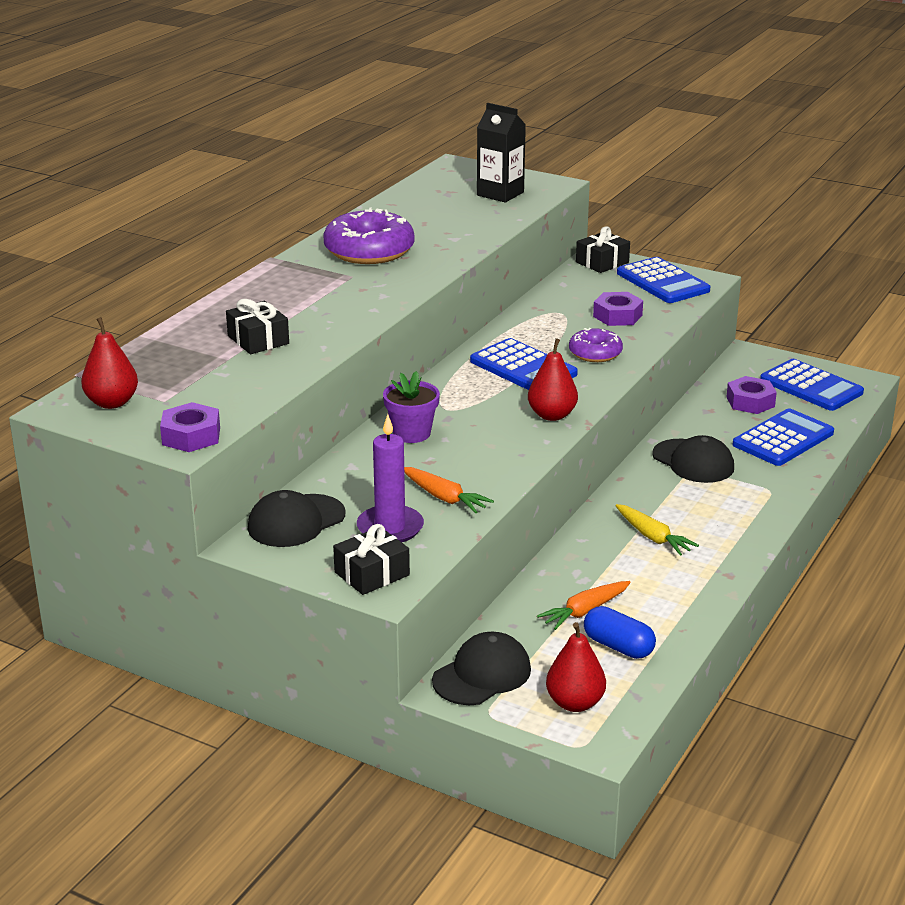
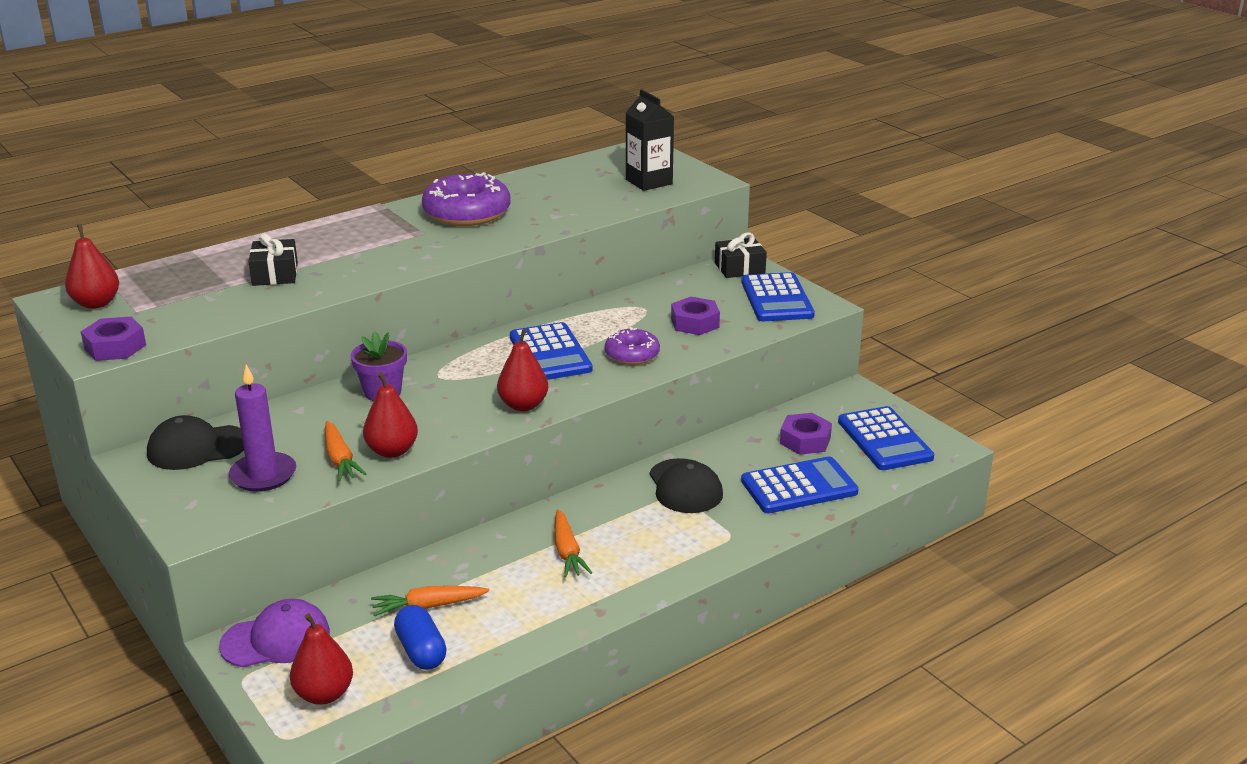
camera: 25 degrees right, 0 degrees up
(372, 574) = (199, 513): black gift -> none
(482, 675) = (276, 639): black cap -> purple cap
(483, 479) = (392, 451): none -> red pear
(653, 537) = (567, 552): yellow carrot -> orange carrot

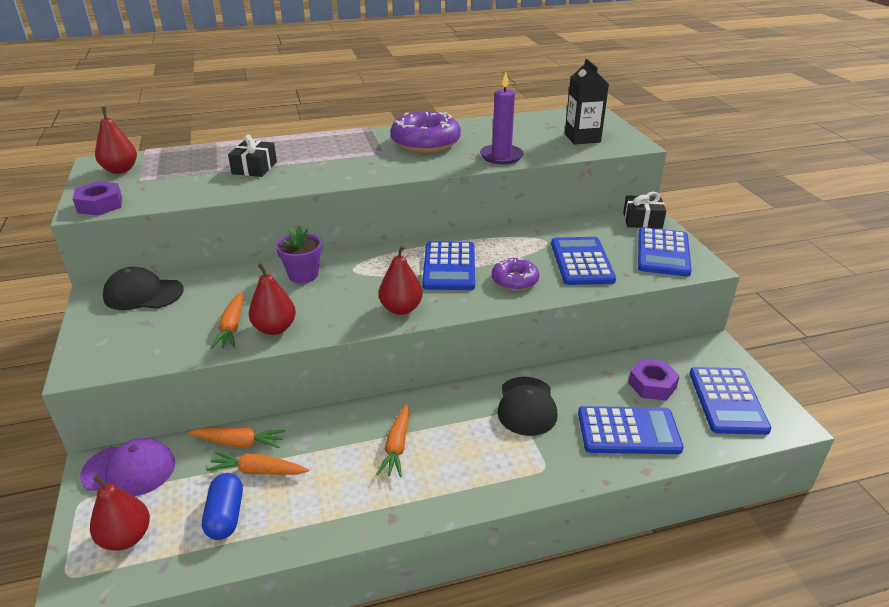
camera: 20 degrees right, 5 degrees up
(263, 475) = (168, 328): purple candle -> purple candle (501, 156)
(386, 587) = (239, 443): none -> orange carrot
(695, 323) = (582, 262): purple nut -> blue calculator

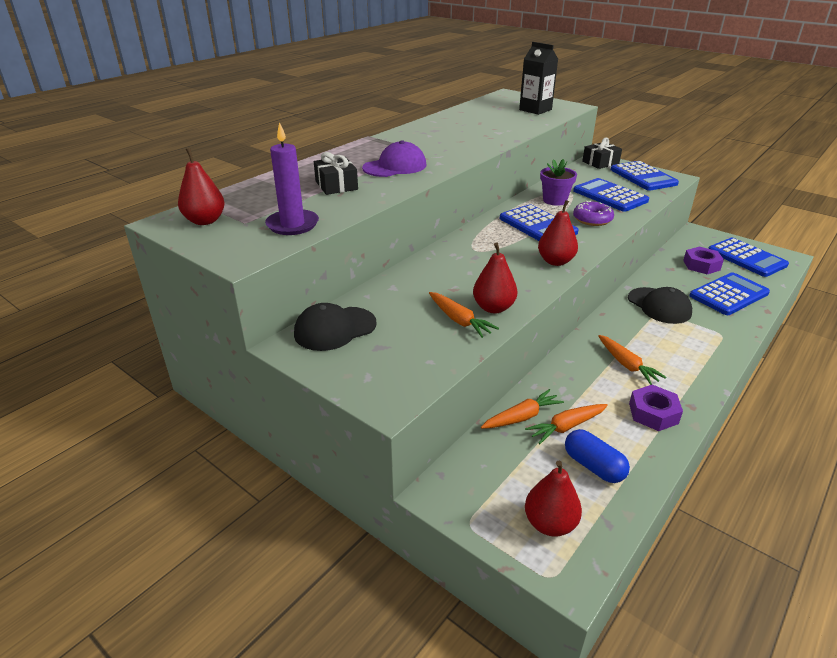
camera: 35 degrees left, 0 degrees up
(100, 205) = (250, 251): purple nut -> purple nut (653, 413)
(129, 470) = (470, 480): purple cap -> purple cap (395, 166)
(303, 275) = (445, 266): purple flower pot -> purple flower pot (554, 200)
(425, 143) = (437, 136): purple donut -> none
(501, 156) = (508, 132): purple candle -> purple candle (292, 225)

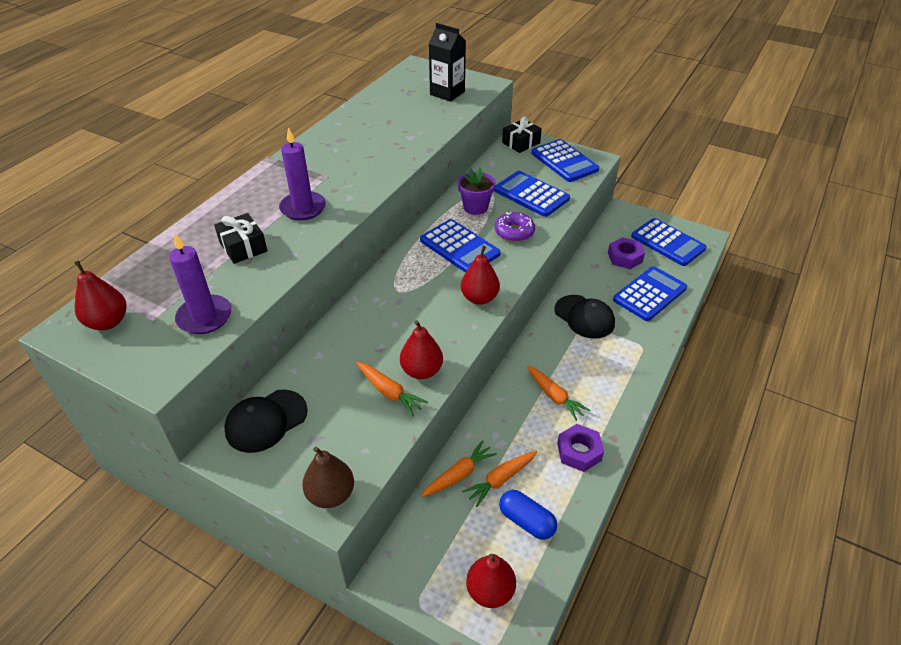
camera: 10 degrees left, 10 degrees up
(390, 391) = (331, 494): none -> brown pear
(395, 166) = (303, 208): purple cap -> purple candle

